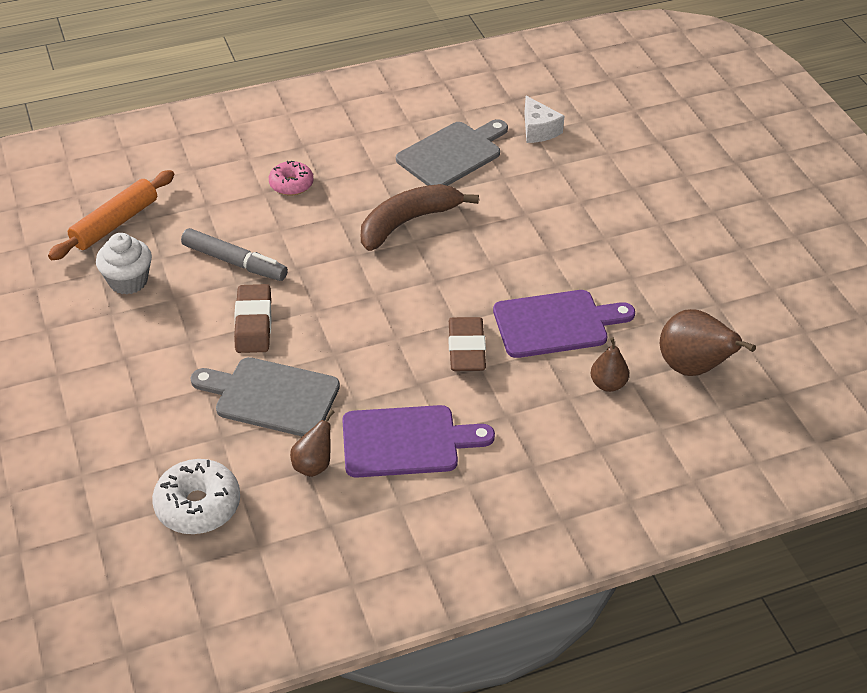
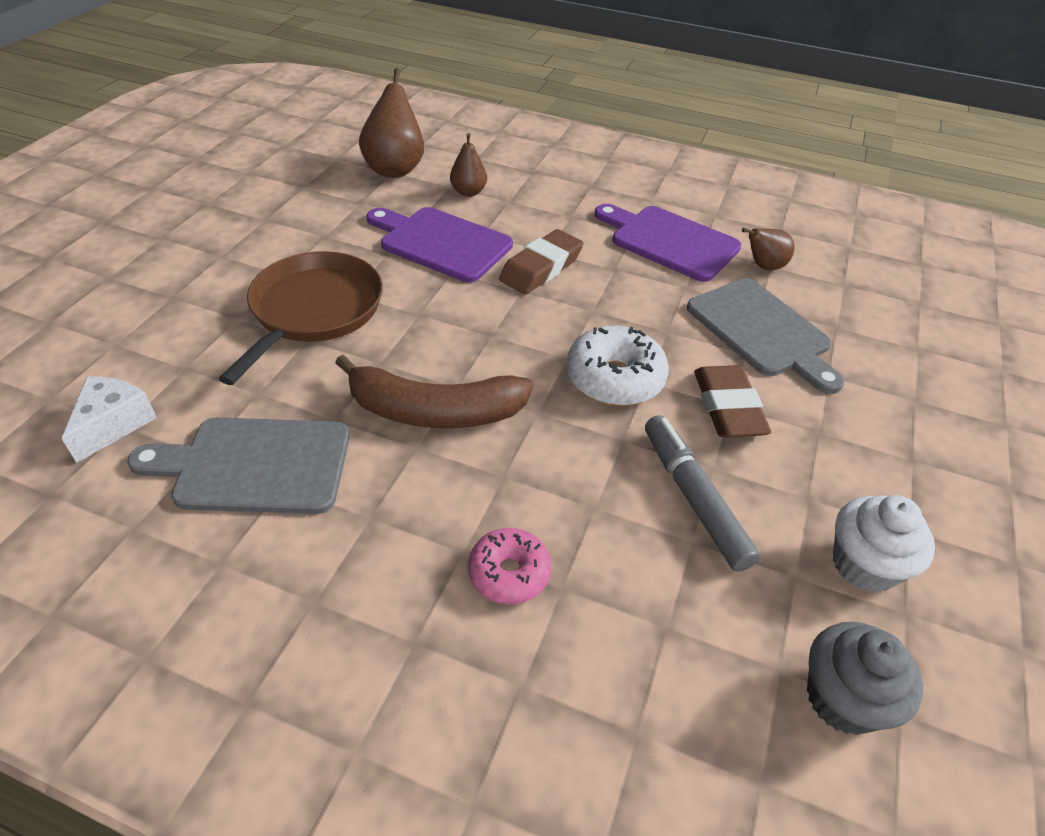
camera: 140 degrees left, 0 degrees up
(115, 223) = (843, 698): orange rolling pin -> grey cupcake
(198, 505) = (889, 292): white donut -> white donut (614, 378)
(253, 323) = (728, 407): brown eraser -> brown eraser turned 45 degrees counterclockwise
(549, 229) = (314, 311): none -> brown pan

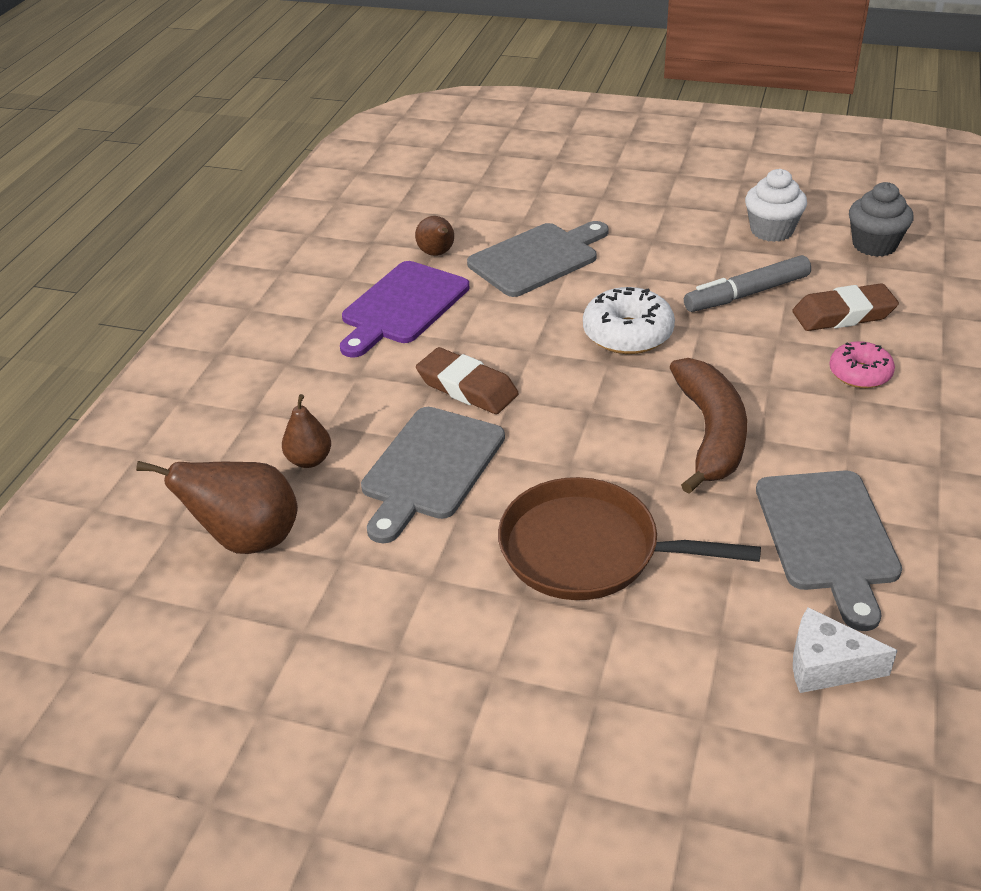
camera: 90 degrees left, 5 degrees down
(441, 243) = (430, 468): purple cutting board -> grey cutting board
(728, 407) = (642, 277): brown eraser -> brown eraser (843, 314)

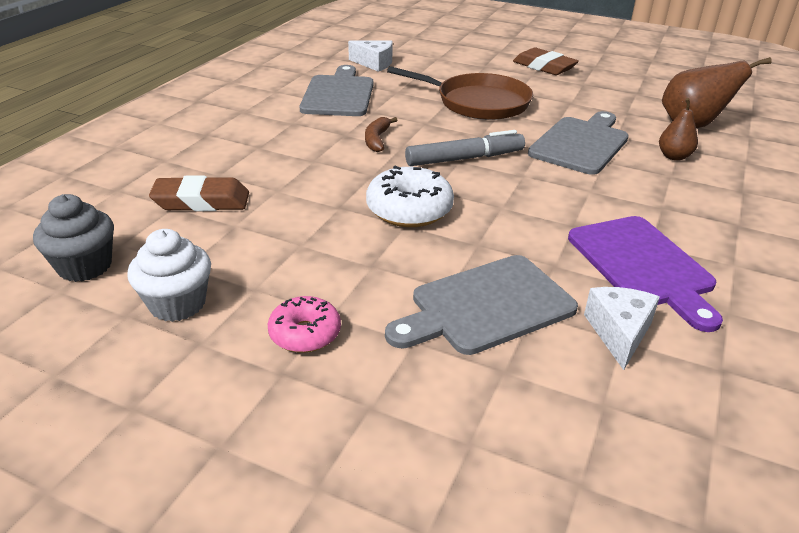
camera: 175 degrees left, 5 degrees down
(402, 307) = (643, 265): purple cutting board -> purple cutting board turned 120 degrees clockwise
(437, 254) = (619, 333): brown pear -> white cheese
(467, 388) = (560, 186): brown eraser -> brown eraser (544, 67)
(710, 434) = (377, 139): brown banana -> brown banana, size x0.51
(746, 294) = (272, 231): grey marker -> grey marker (464, 158)
(860, 374) = (237, 159): pink donut -> pink donut (305, 333)

